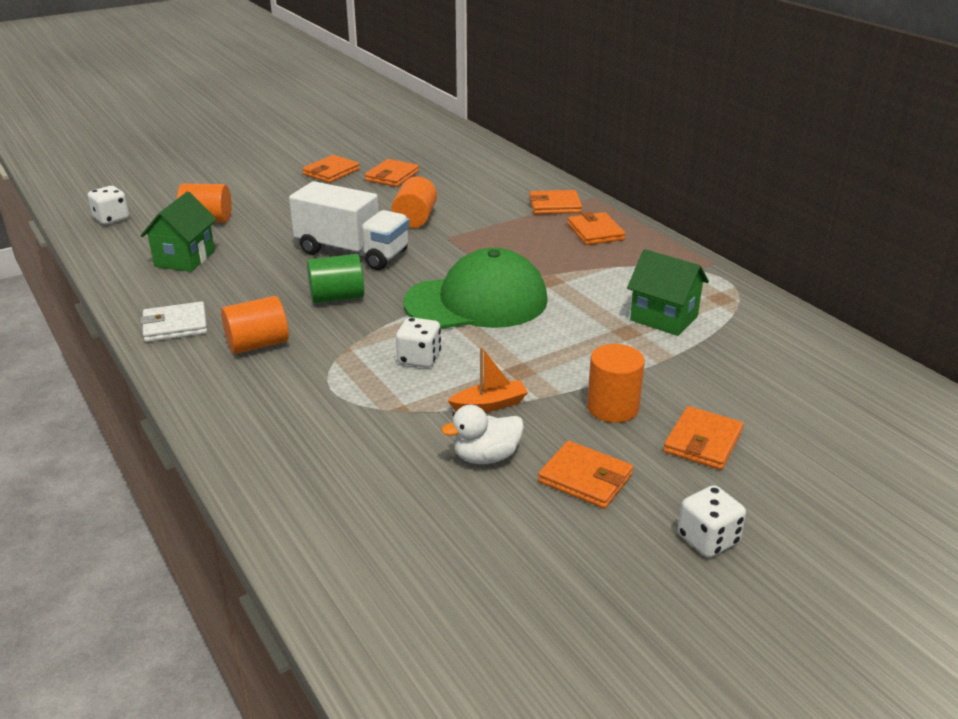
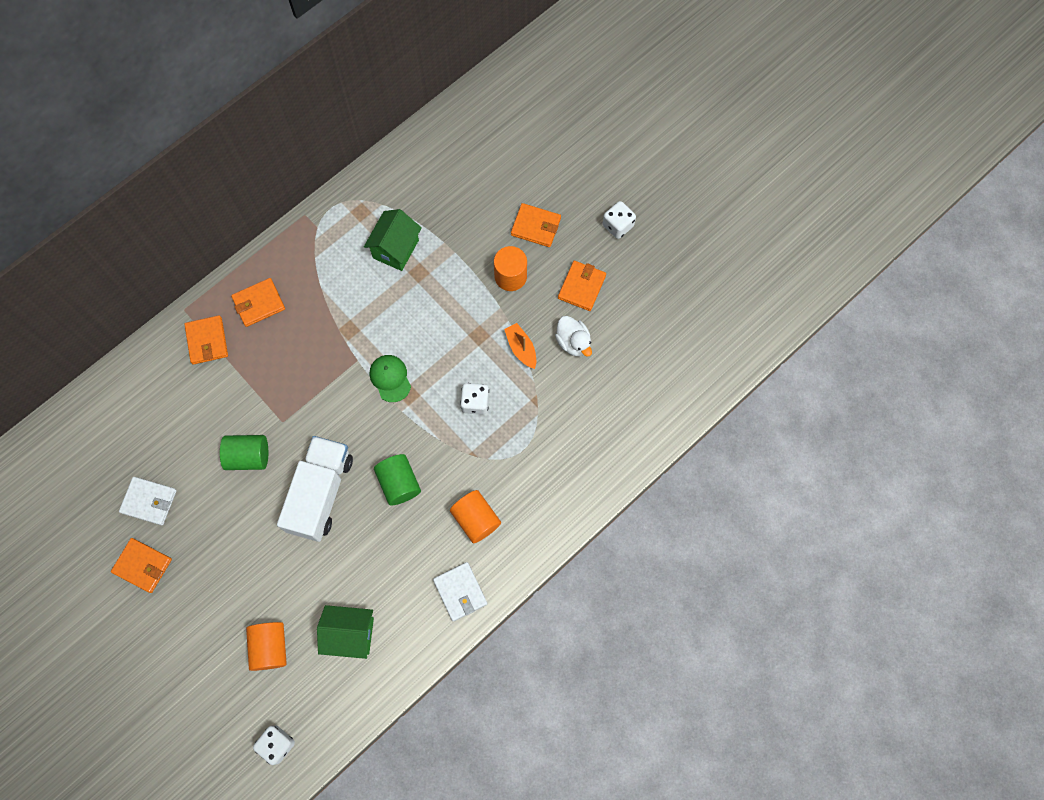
camera: 100 degrees left, 40 degrees up
(392, 176) = (149, 501): orange wallet -> white wallet
(415, 219) = (248, 456): orange cylinder -> green cylinder
(476, 301) = (390, 378): green cap -> green cap, size x0.46

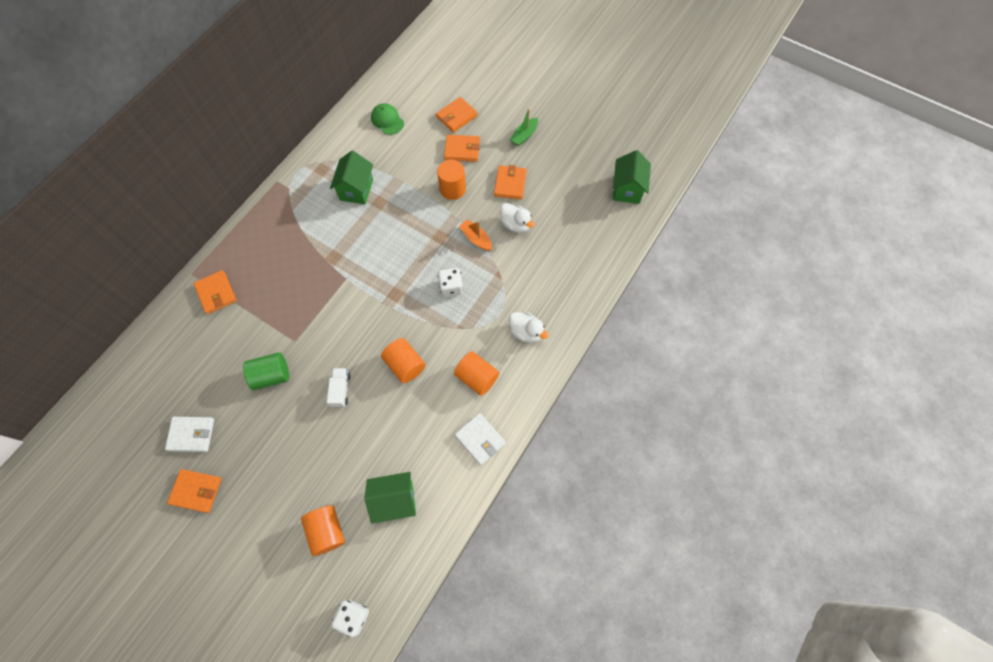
camera: 15 degrees left, 5 degrees down
(259, 303) = (254, 254): orange wallet -> orange wallet (456, 116)
(320, 493) = (340, 390): white truck -> white truck, size x0.45
(390, 378) = (376, 286): green cap -> green cap (387, 120)
(399, 483) = (405, 365): green cylinder -> orange cylinder
(547, 480) = (526, 332): none -> white duck
(617, 226) = (524, 135): white dice -> green boat
(723, 330) = (627, 189): none -> green house

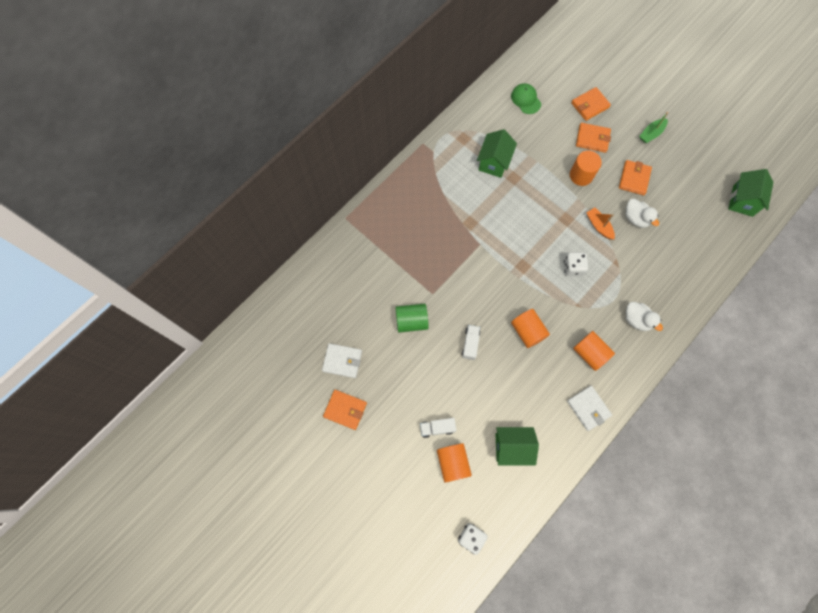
camera: 10 degrees right, 5 degrees up
(216, 293) = (366, 239): orange wallet -> none
(306, 493) = (437, 428): none -> white truck

